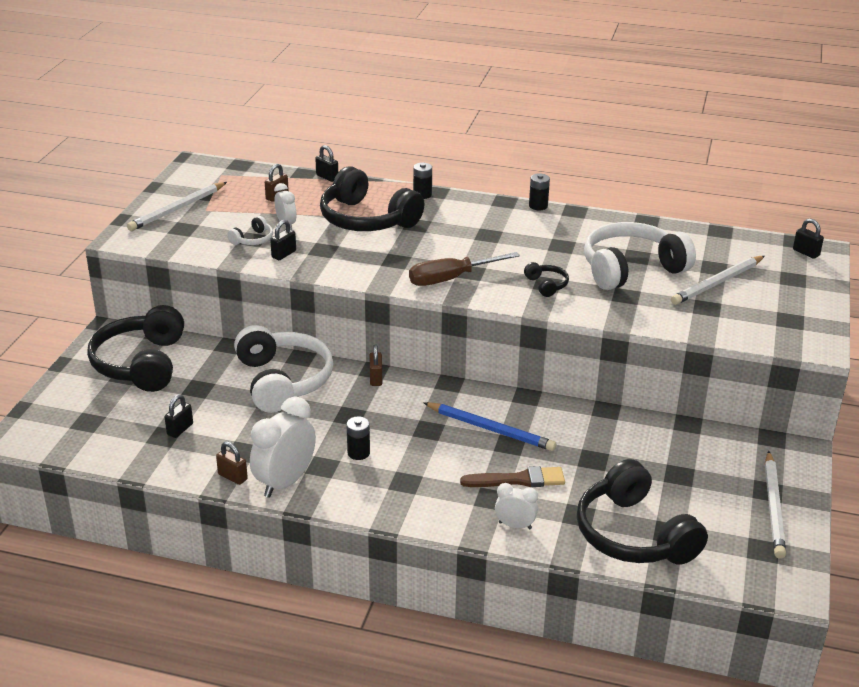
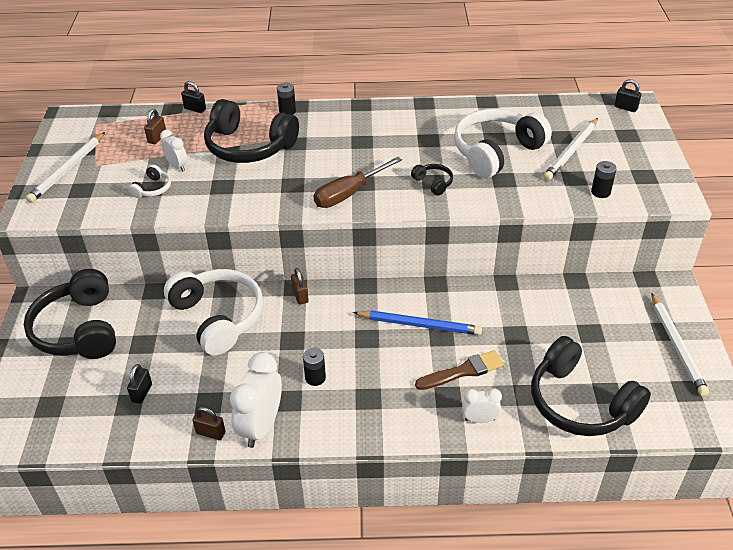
camera: 15 degrees left, 10 degrees up
(284, 254) = (188, 199): black padlock -> none
(538, 206) = (391, 104): black battery -> black battery (600, 192)

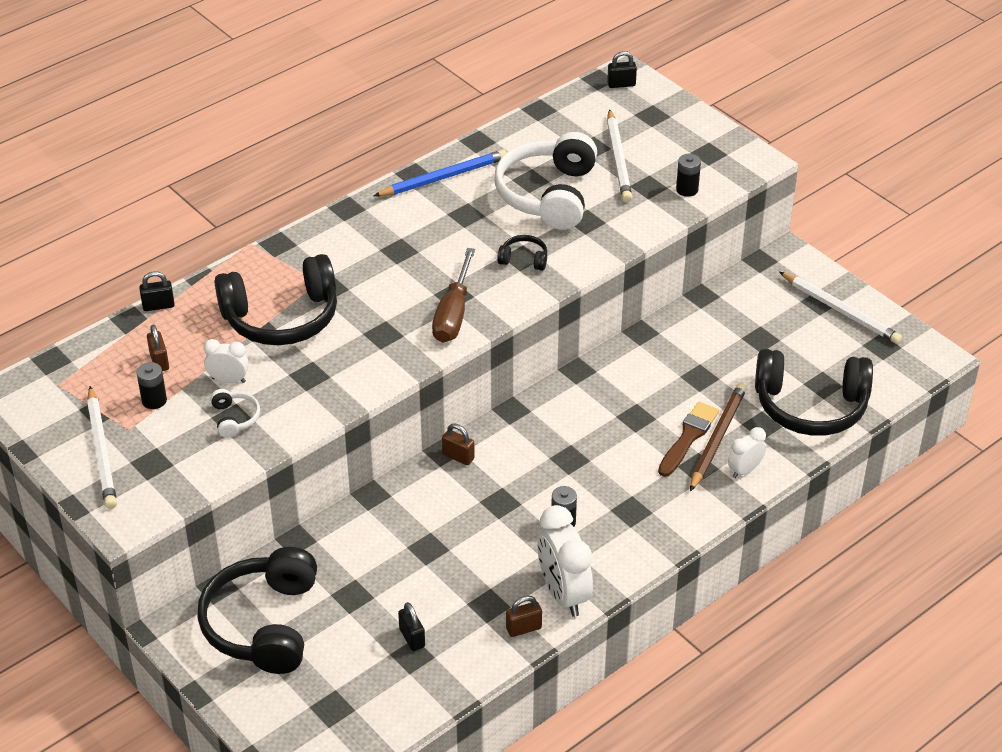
camera: 40 degrees left, 0 degrees up
(79, 329) = (263, 624): black headphones -> black headphones turned 60 degrees clockwise
(218, 318) = (400, 526): white headphones -> none
(287, 111) = (273, 256): black battery -> black battery (154, 400)
(419, 325) = (604, 418): blue pencil -> blue pencil (443, 177)
(483, 384) = (717, 438): none -> brown pencil

